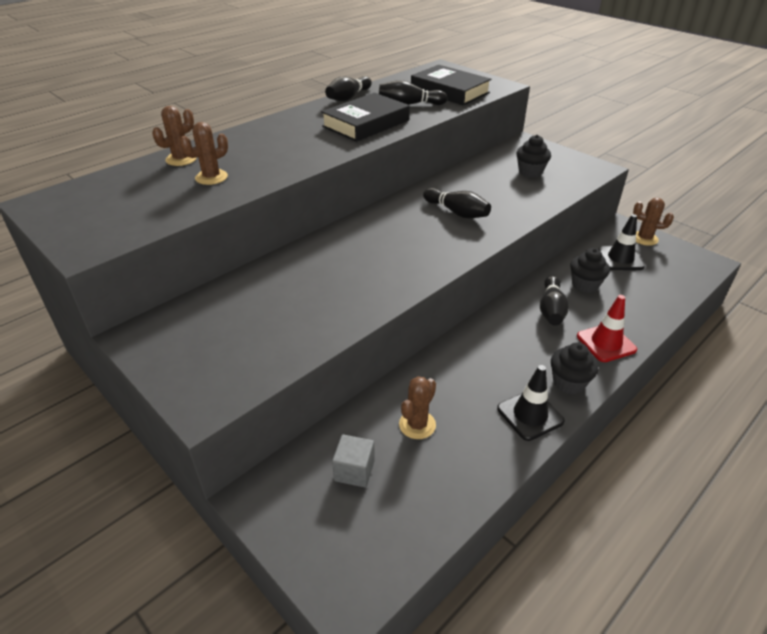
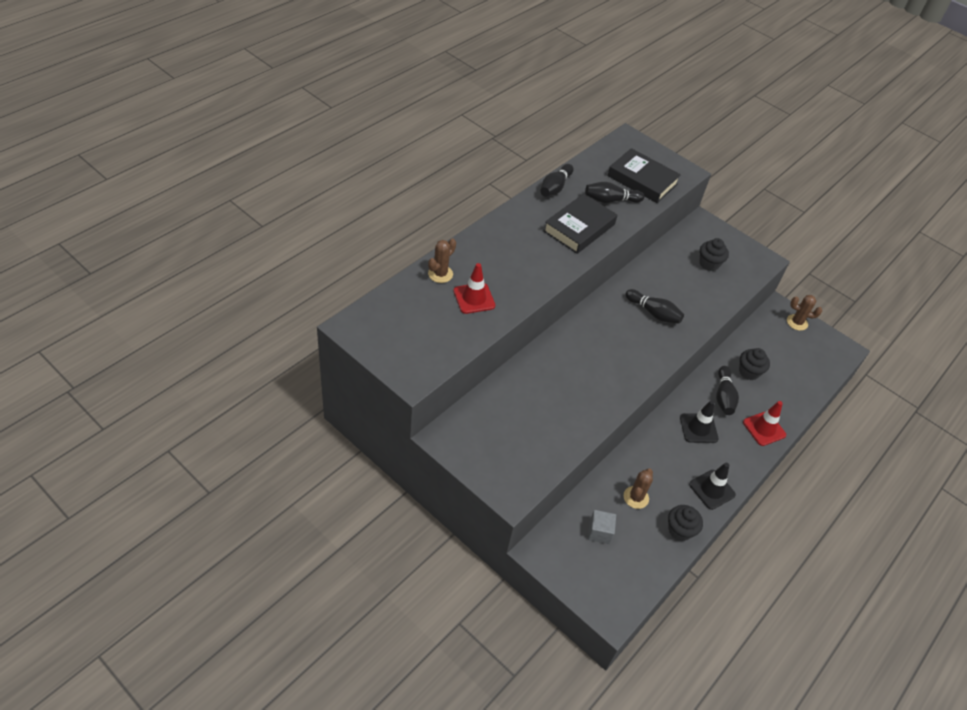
camera: 10 degrees left, 10 degrees up
(211, 177) = (474, 298): brown cactus -> red traffic cone
(568, 383) = (737, 463): black cupcake -> black cupcake (680, 530)
(620, 259) = (776, 345): black traffic cone -> black traffic cone (698, 428)

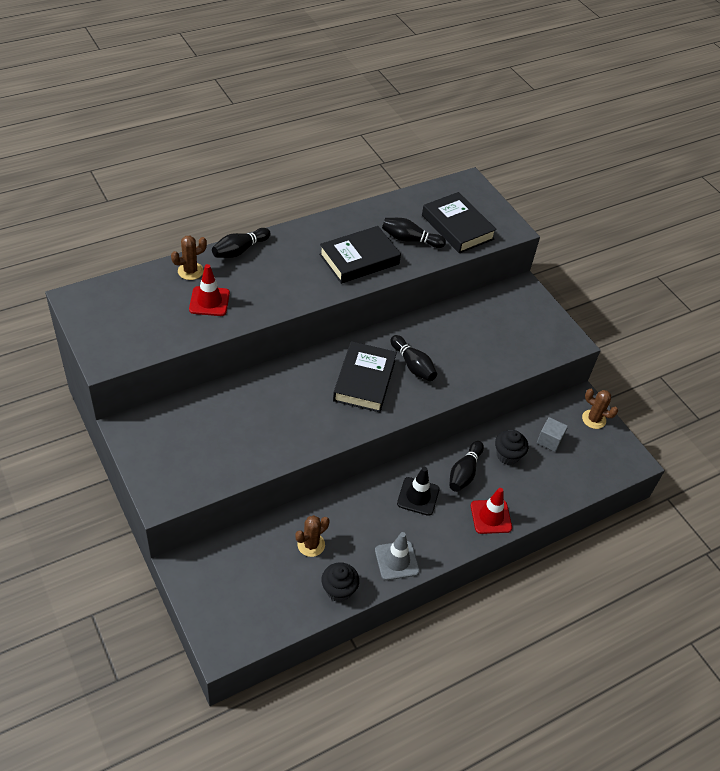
camera: 20 degrees right, 0 degrees up
(555, 187) = (358, 215): black bowling pin -> black bowling pin (240, 250)
(599, 532) = (254, 566): grey cube -> grey cube (549, 440)
(622, 337) = (364, 380): none -> black book
(709, 264) = (504, 331): black cupcake -> none
(712, 489) = (396, 560): black traffic cone -> grey traffic cone

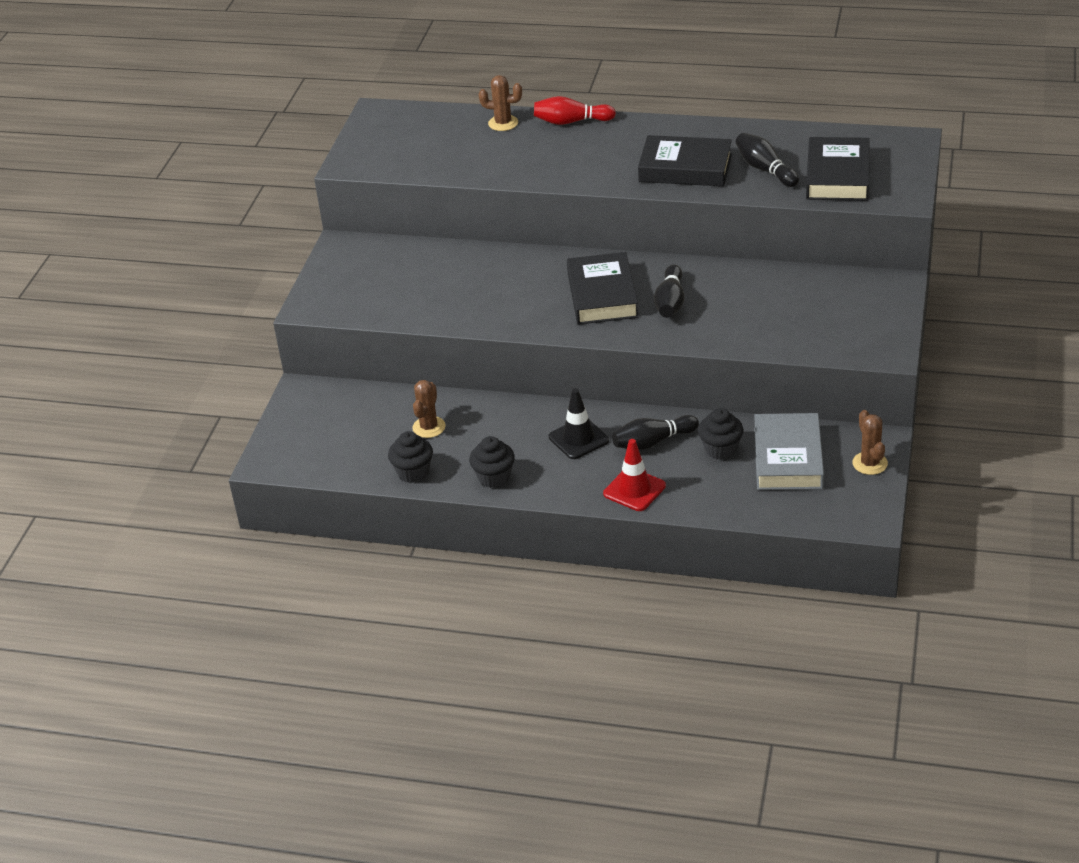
camera: 50 degrees right, 10 degrees down
(209, 301) = (491, 152): red traffic cone -> none
(240, 250) = (571, 122): black bowling pin -> red bowling pin
(311, 545) = (429, 427): brown cactus -> brown cactus turned 75 degrees counterclockwise
(364, 380) = (602, 295): black book -> black book turned 60 degrees counterclockwise
(396, 560) = (494, 477): grey traffic cone -> black cupcake
(549, 440) = (788, 458): grey cube -> grey book

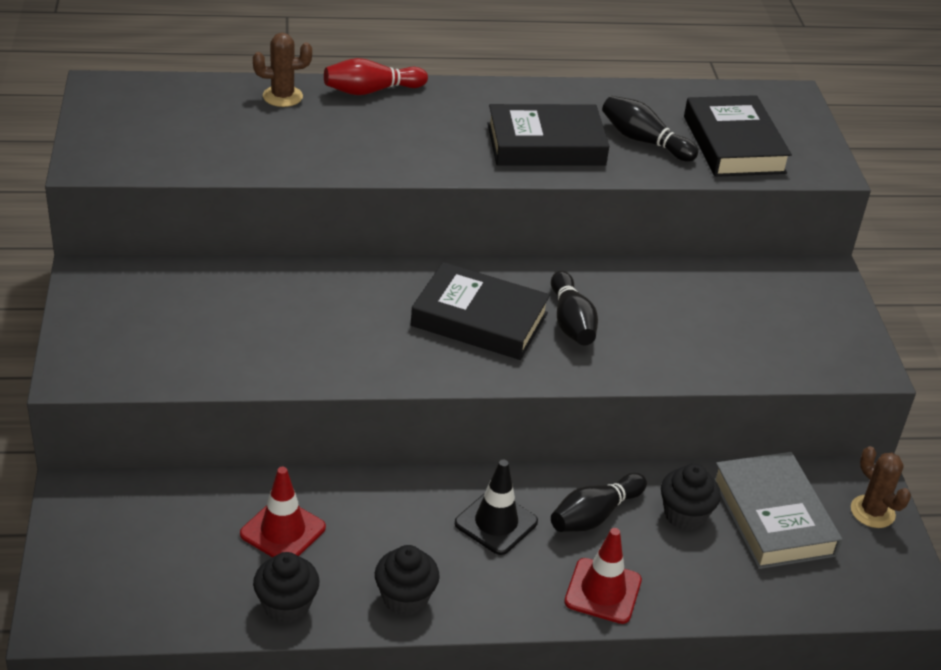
camera: 25 degrees left, 0 degrees up
(429, 427) = (283, 531): brown cactus -> red traffic cone
(602, 295) = (479, 319): black book -> black book turned 45 degrees counterclockwise

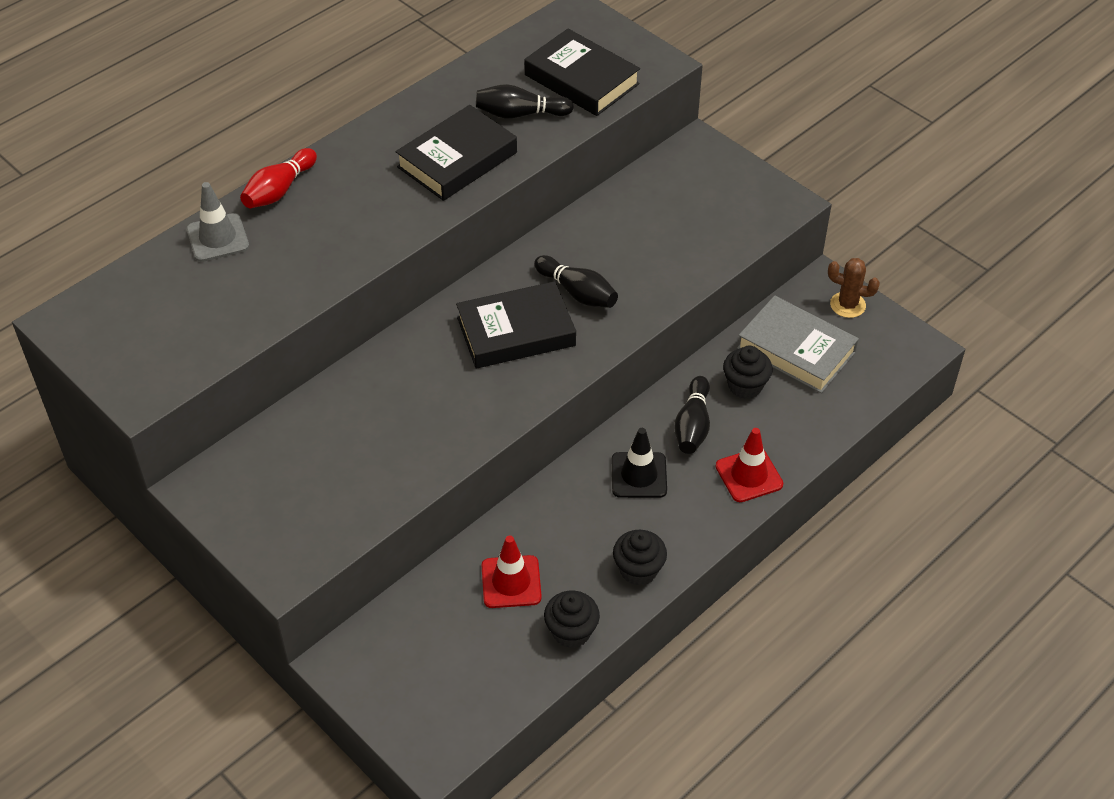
camera: 35 degrees left, 10 degrees up
(282, 96) = (218, 238): brown cactus -> grey traffic cone

